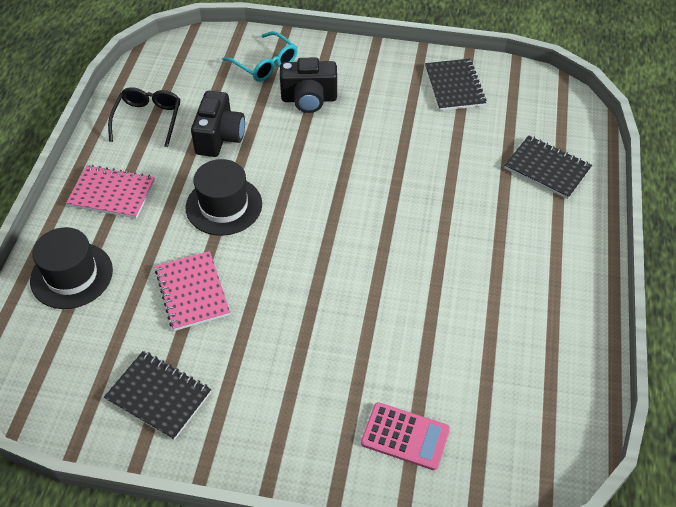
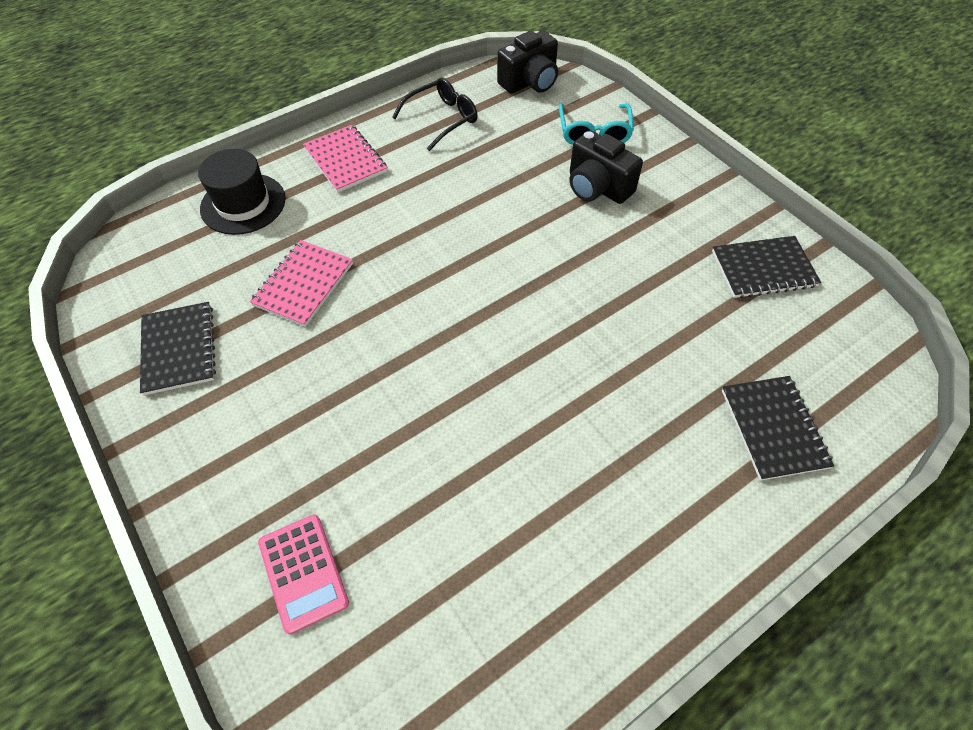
camera: 45 degrees right, 5 degrees up
(219, 137) = (480, 170): black camera -> black camera (530, 82)
(224, 206) = (413, 230): black hat -> none
(454, 86) = (763, 269): black notebook -> black notebook turned 45 degrees clockwise

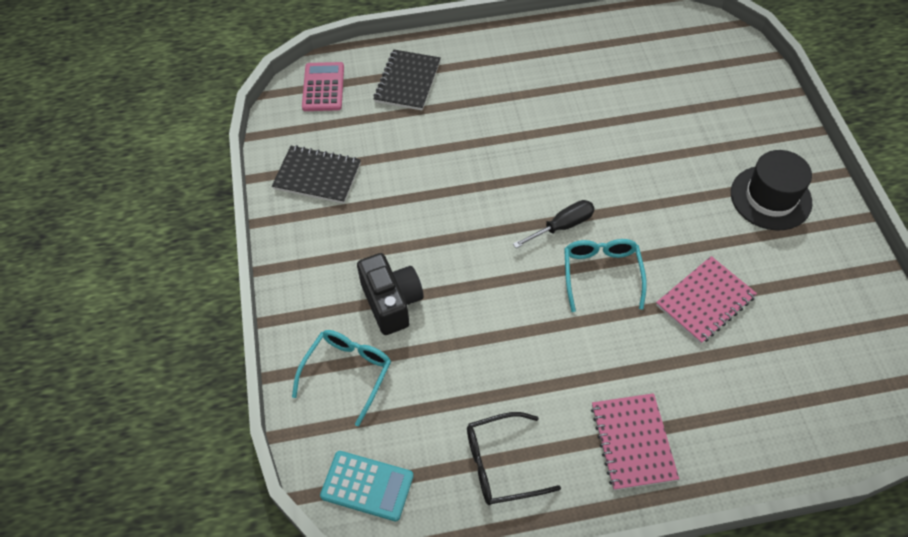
camera: 155 degrees left, 0 degrees up
(179, 349) = (820, 278): black notebook -> none
(243, 204) = (756, 422): black hat -> black hat (770, 198)
(303, 572) = (734, 107): pink calculator -> pink calculator (323, 87)
(416, 275) = (601, 274): none -> turquoise glasses
(476, 308) = (562, 226): none -> black screwdriver
(530, 82) = (367, 486): black camera -> turquoise calculator

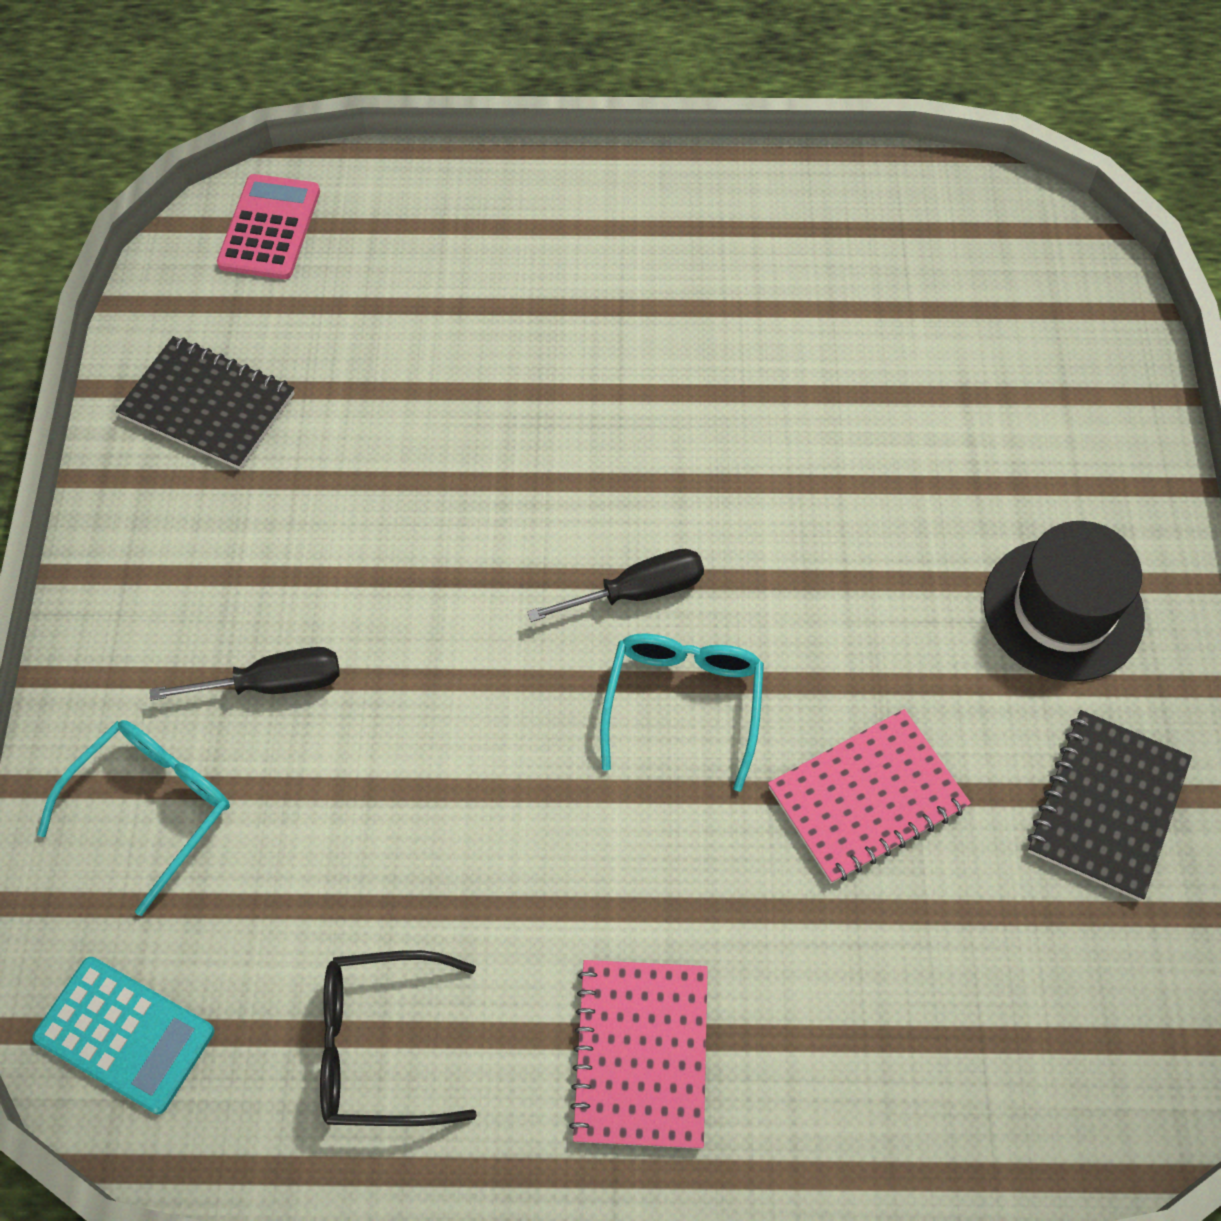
camera: 10 degrees right, 5 degrees up
(392, 302) = (272, 684): black camera -> black screwdriver
(407, 82) = (430, 243): black notebook -> black notebook (1106, 806)

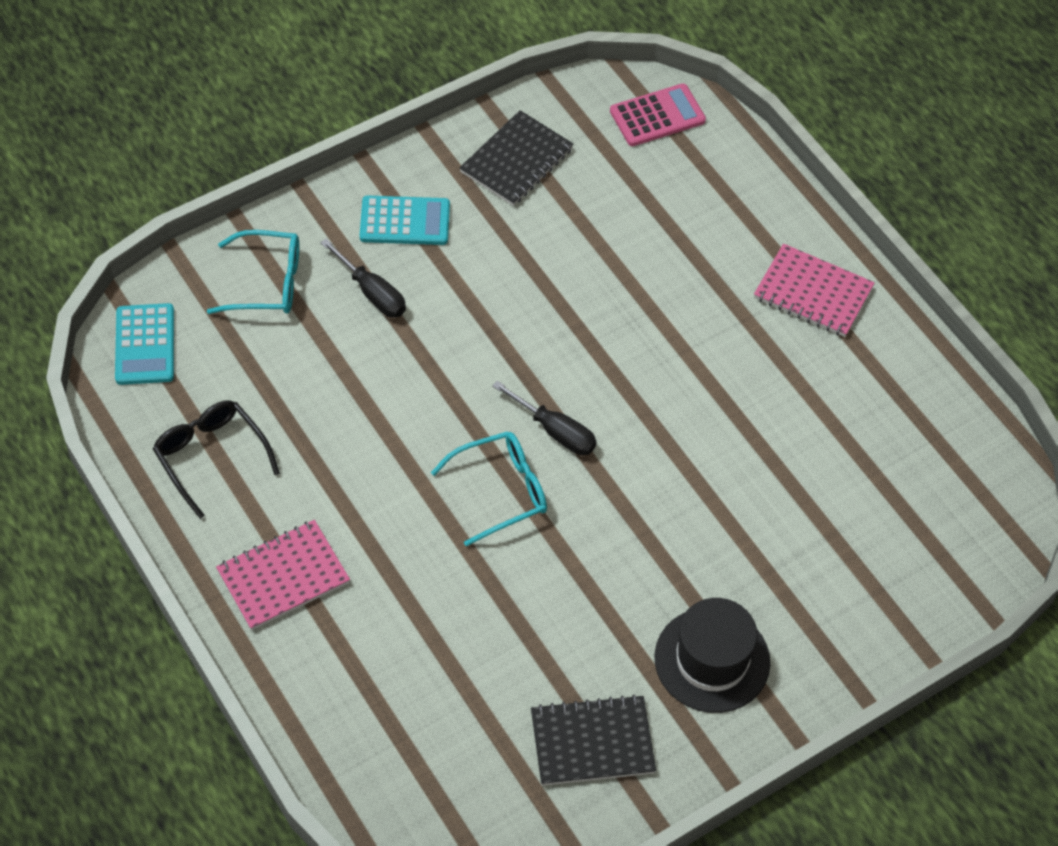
camera: 55 degrees right, 5 degrees down
(193, 581) = (405, 221): none -> turquoise calculator
(208, 405) = (516, 161): black notebook -> black notebook turned 45 degrees clockwise
(867, 798) = (507, 613): pink notebook -> pink notebook (813, 293)

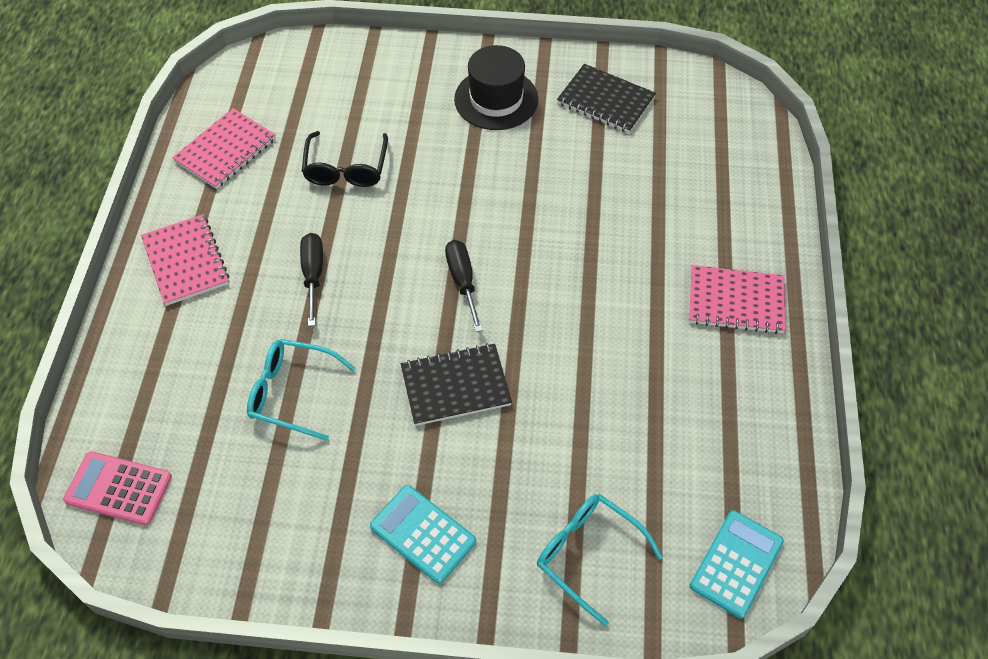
camera: 140 degrees left, 0 degrees up
(211, 456) = (736, 423): black glasses -> black glasses (346, 169)
(372, 293) = (505, 482): black screwdriver -> black screwdriver (313, 275)
(501, 491) = (537, 265): turquoise glasses -> turquoise glasses (292, 392)
(516, 161) = (275, 528): black notebook -> black notebook (455, 386)
(909, 414) = (226, 150): none -> pink notebook

